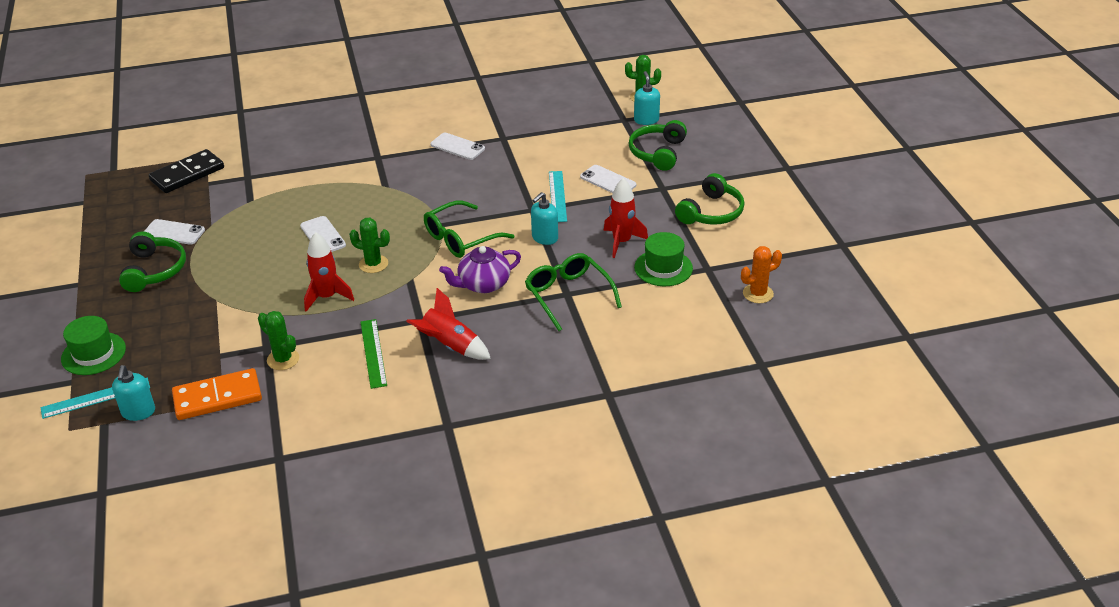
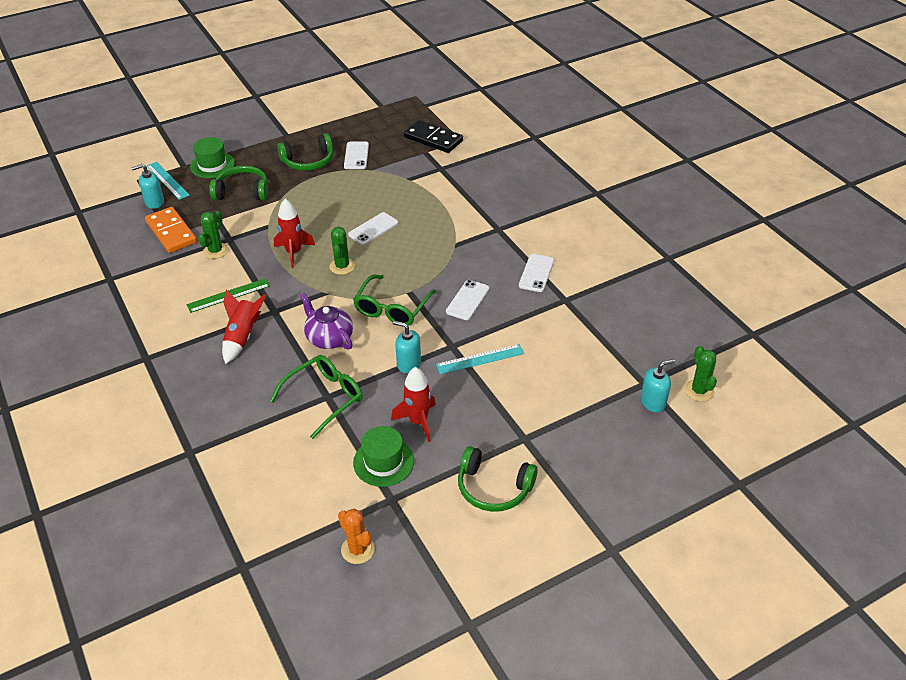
camera: 75 degrees right, 5 degrees up
(460, 238) = (392, 309): green glasses -> green glasses turned 105 degrees counterclockwise
(608, 181) = (520, 392): white phone -> white phone (467, 300)
(657, 153) = (591, 423): green headphones -> green headphones (242, 191)

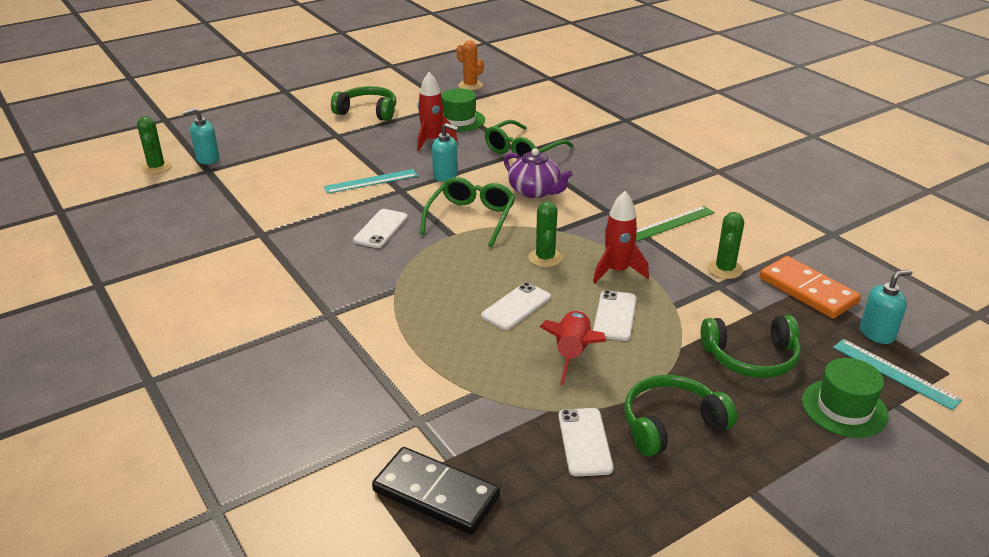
camera: 175 degrees right, 10 degrees down
(242, 337) = (629, 189): red rocket -> red rocket (572, 353)
(536, 273) = (288, 260): white phone -> white phone (614, 316)

